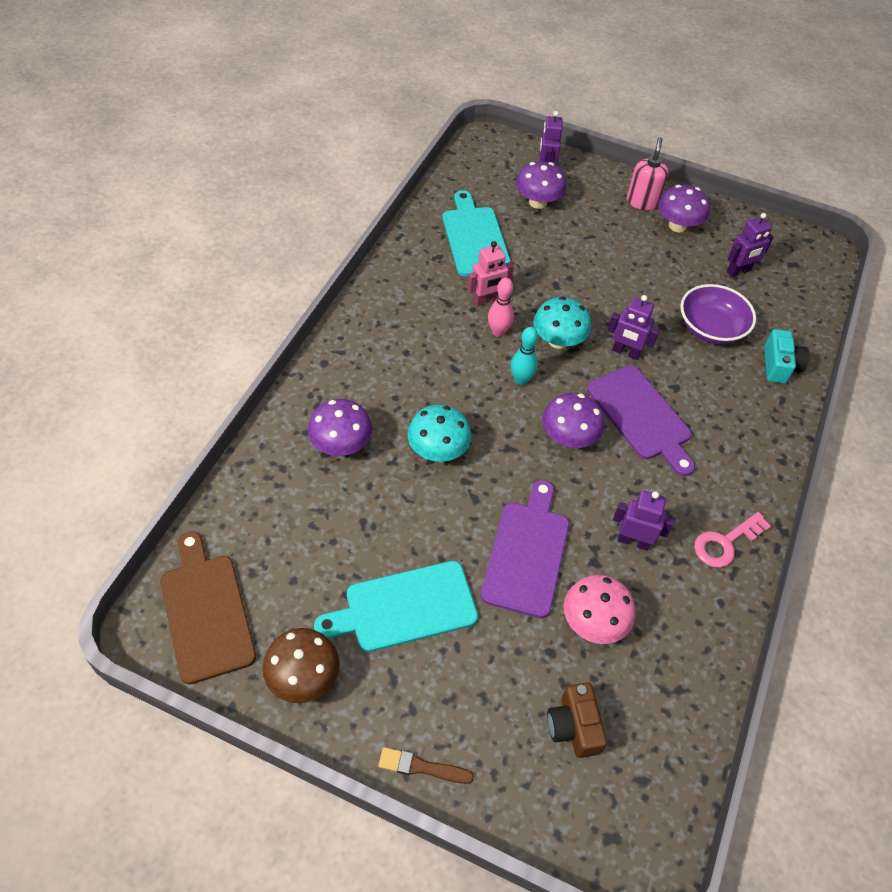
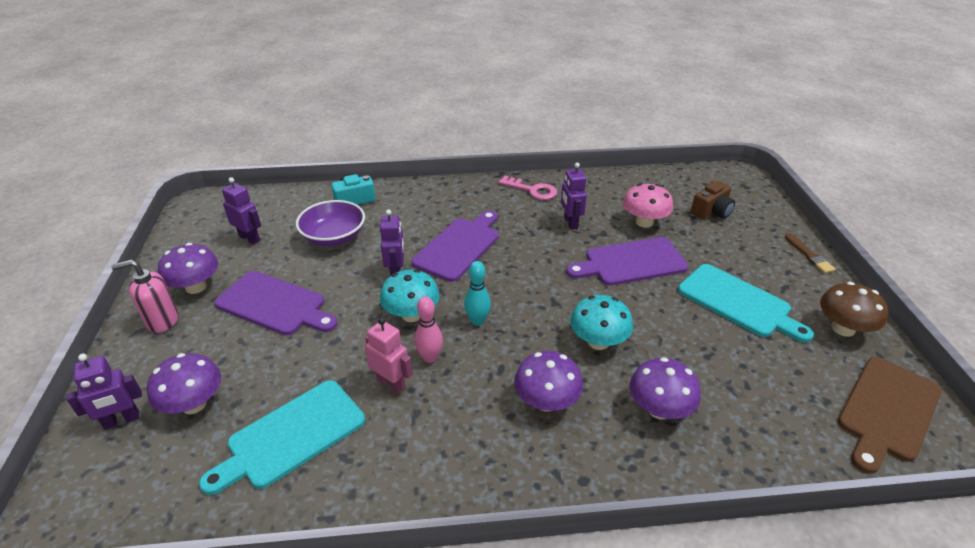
camera: 115 degrees left, 15 degrees down
(568, 437) = (513, 275): purple mushroom -> purple mushroom (546, 401)
(625, 263) = (274, 304): none -> purple cutting board

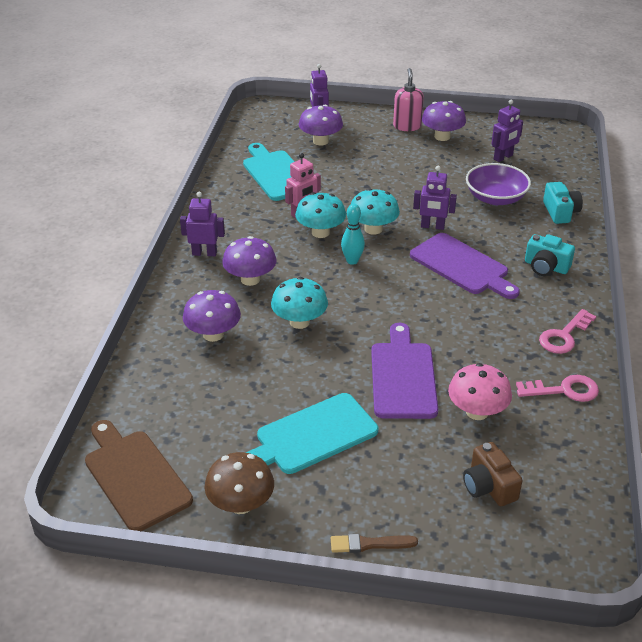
camera: 105 degrees right, 0 degrees up
(274, 304) = (409, 168): purple cutting board -> none
(430, 357) = (320, 232): pink bowling pin -> turquoise mushroom
(443, 202) = (546, 267): none -> turquoise camera
(570, 223) = (488, 350): purple robot -> purple robot (204, 253)
(594, 187) = (564, 390): none -> pink key

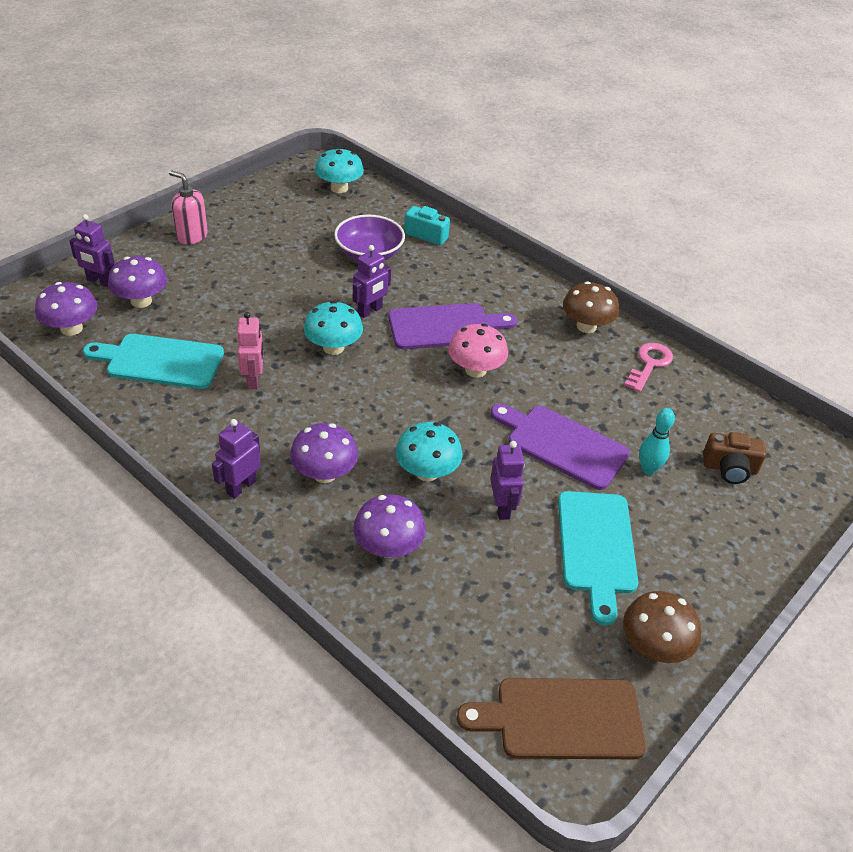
camera: 60 degrees left, 5 degrees up
(320, 232) = (300, 384): turquoise mushroom -> turquoise mushroom (339, 188)
(352, 261) = (368, 387): turquoise bowling pin -> turquoise bowling pin (648, 469)
(370, 544) = (754, 578): brown brush -> none
(442, 137) = (237, 227): purple mushroom -> purple mushroom (71, 328)
(477, 412) = (639, 426): pink mushroom -> pink mushroom (475, 370)
(503, 157) = (314, 215): purple robot -> purple robot (502, 507)
(546, 267) = (492, 284): turquoise camera -> none
(564, 336) = (586, 326): pink key -> brown mushroom

